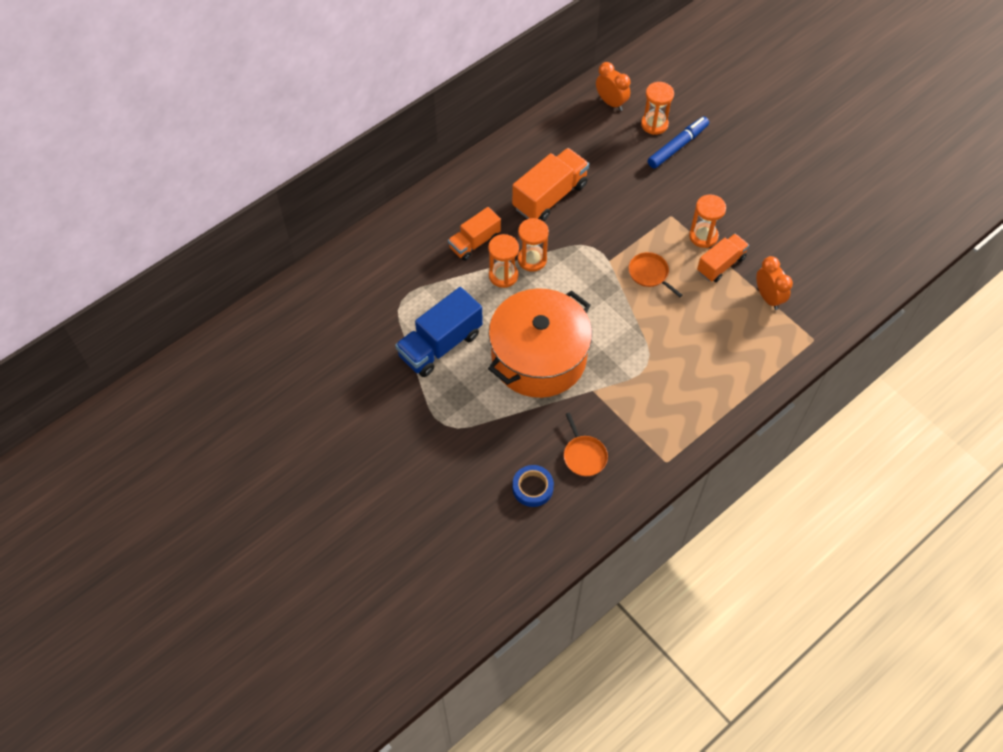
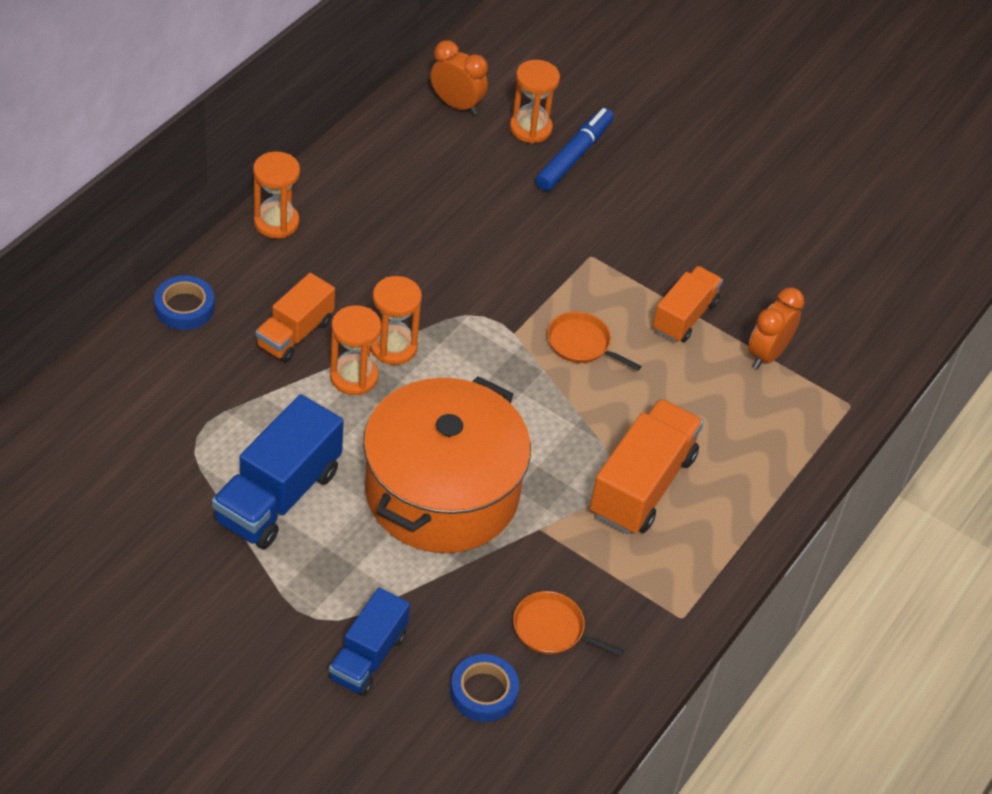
camera: 20 degrees left, 10 degrees down
(413, 216) = (184, 307): none -> blue tape
(469, 454) = (368, 657): none -> blue truck
(550, 196) = (397, 250): orange truck -> orange truck (642, 485)
(584, 455) = (552, 629): orange pan -> orange pan turned 150 degrees clockwise
(703, 236) = (647, 279): orange hourglass -> orange hourglass (276, 222)
(768, 297) = (767, 354): orange clock -> orange clock turned 105 degrees counterclockwise

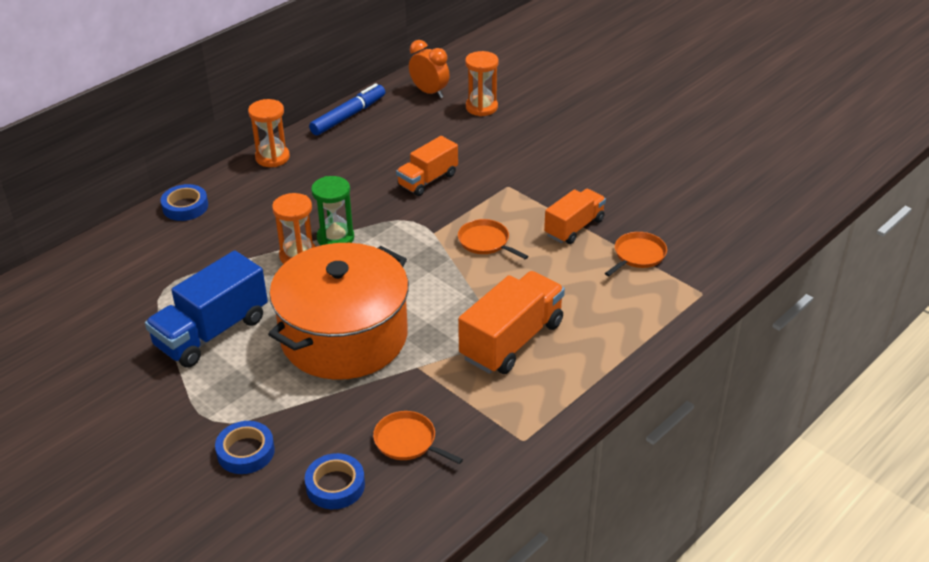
camera: 15 degrees right, 10 degrees down
(295, 333) = (262, 226): orange truck -> orange truck (428, 180)
(368, 657) = (245, 452): blue truck -> blue tape
(393, 347) = (335, 238): orange hourglass -> green hourglass
(573, 156) = (510, 125): blue marker -> blue marker (348, 116)
(767, 354) = (638, 255): orange clock -> orange pan

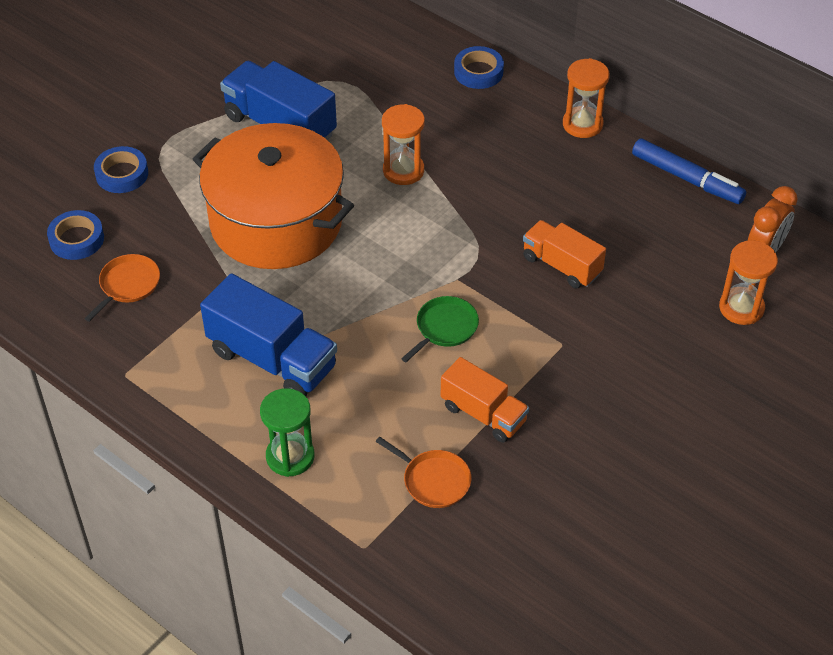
camera: 85 degrees right, 10 degrees up
(335, 238) = (437, 196): green hourglass -> green hourglass (290, 456)
(485, 242) = (444, 328): orange pan -> green pan
(511, 341) = (272, 359): orange truck -> blue truck

